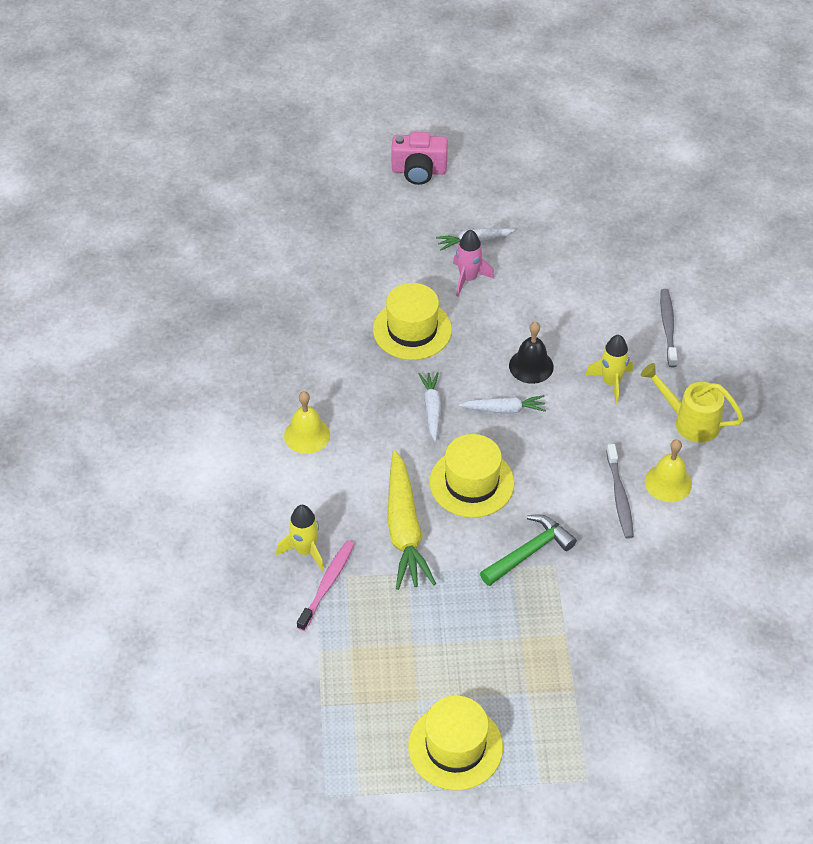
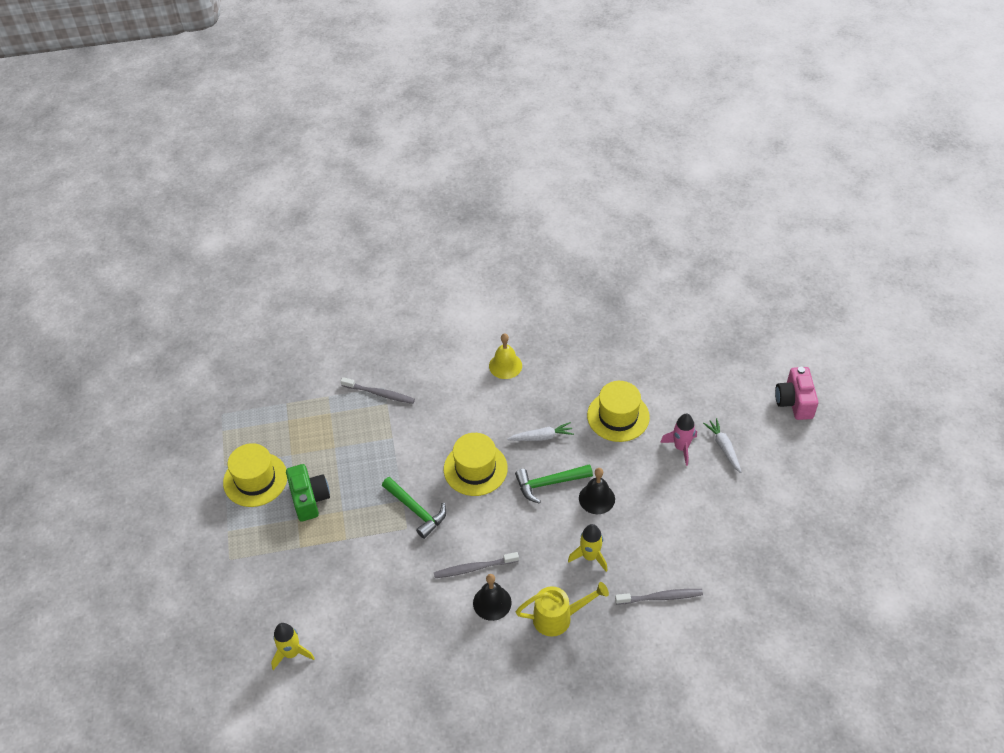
camera: 85 degrees right, 0 degrees up
(305, 551) = (406, 378): yellow rocket -> yellow rocket (291, 653)
(327, 584) = (379, 394): pink toothbrush -> grey toothbrush
(404, 529) = (429, 432): yellow carrot -> none
(497, 677) = (309, 499): none -> green camera
(504, 409) = (549, 483): white carrot -> green hammer
(668, 482) = (492, 602): yellow bell -> black bell
(690, 421) = (558, 617): yellow watering can -> yellow watering can turned 60 degrees clockwise

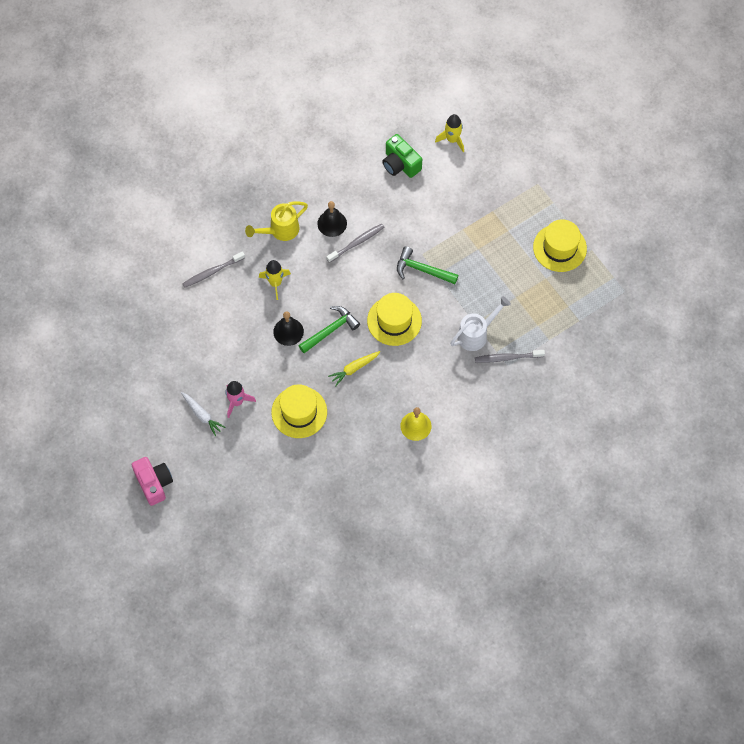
camera: 155 degrees right, 15 degrees up
(309, 499) = (508, 248): green camera -> green camera (400, 164)
(397, 426) = (476, 334): none -> white watering can
(541, 437) = (354, 368): white carrot -> yellow carrot

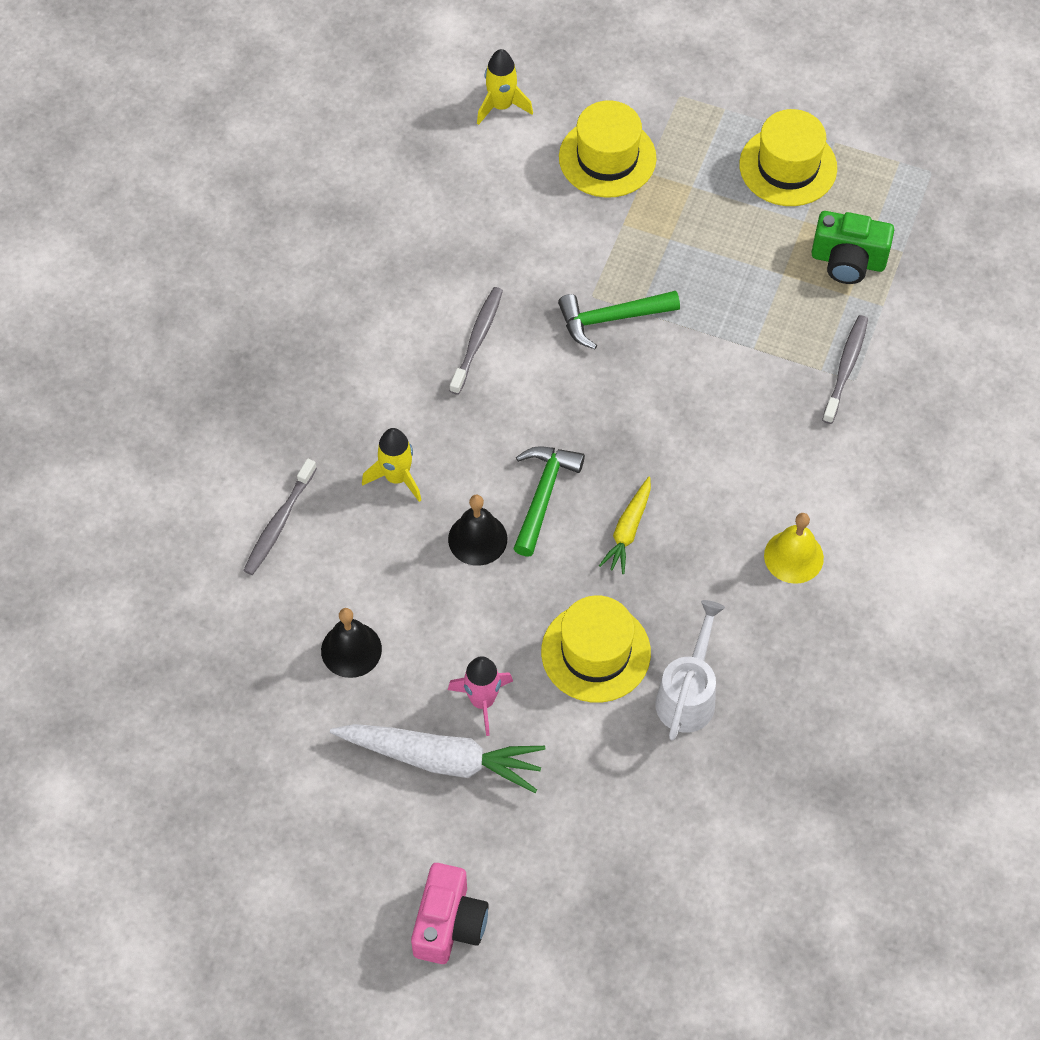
camera: 35 degrees left, 5 degrees down
(154, 483) = (449, 924): pink camera -> pink camera turned 75 degrees clockwise
(202, 415) = (441, 759): white carrot -> white carrot, size x1.82
(280, 230) = (340, 393): yellow watering can -> none
(332, 223) = (414, 333): black bell -> black bell (351, 649)
(394, 321) = (630, 420): yellow hat -> yellow hat (607, 158)
(400, 164) = (451, 185): green camera -> green camera (848, 261)
(476, 334) = (770, 363): white watering can -> white watering can (688, 695)
(507, 358) = (845, 368): grey toothbrush -> grey toothbrush turned 150 degrees clockwise

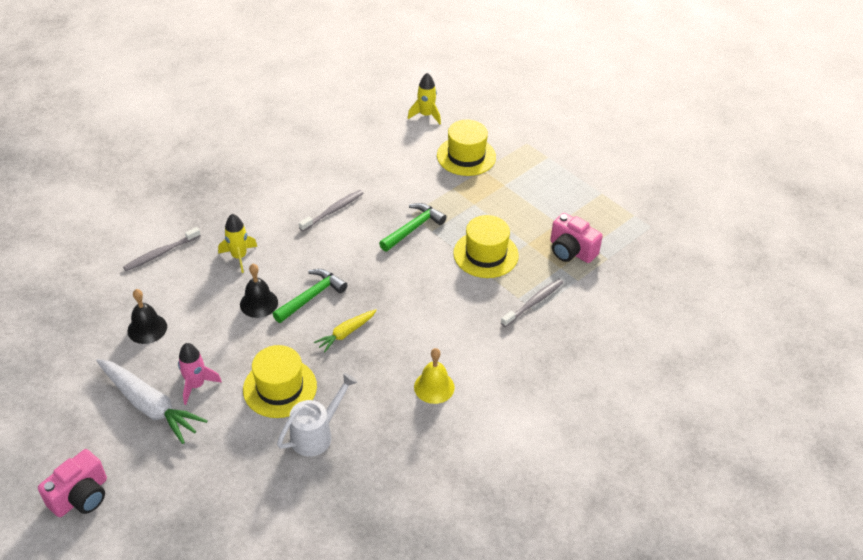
camera: 25 degrees right, 15 degrees down
(611, 319) = (413, 228): green hammer -> green hammer turned 120 degrees clockwise
(788, 166) = (566, 195): yellow hat -> yellow hat (485, 254)
(848, 261) = (571, 251): green camera -> pink camera

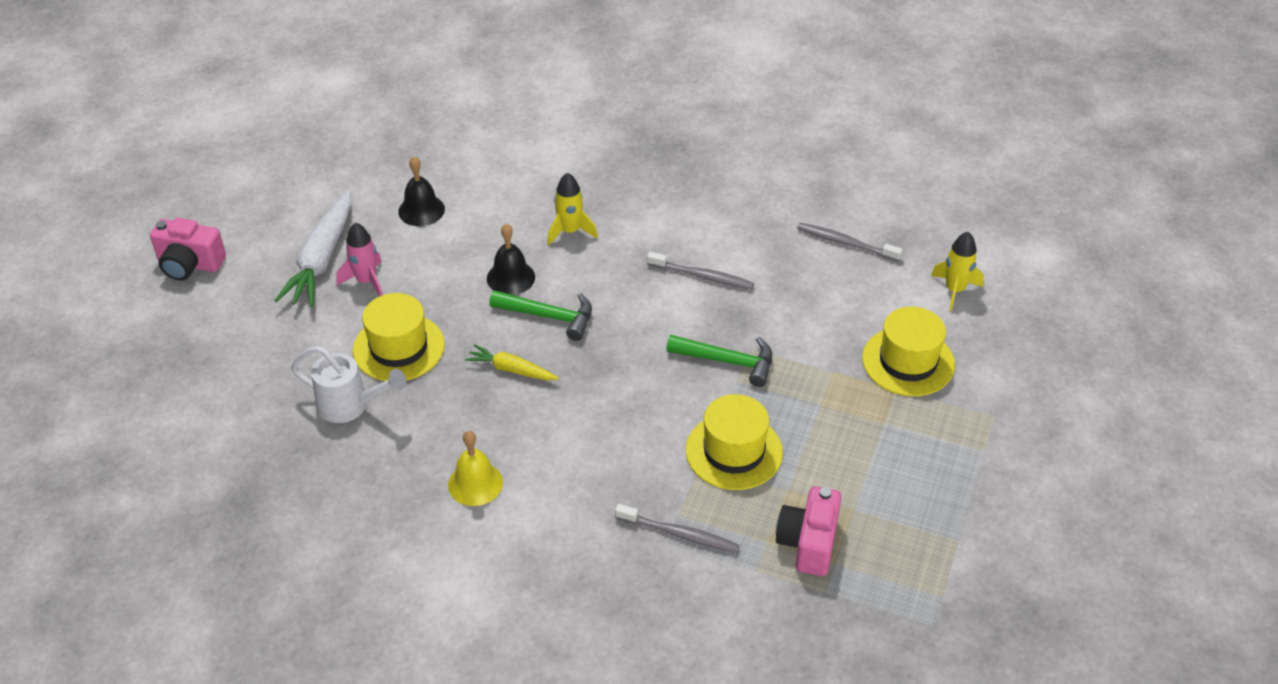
camera: 65 degrees right, 0 degrees up
(161, 253) = (533, 170): grey toothbrush -> grey toothbrush (846, 243)

